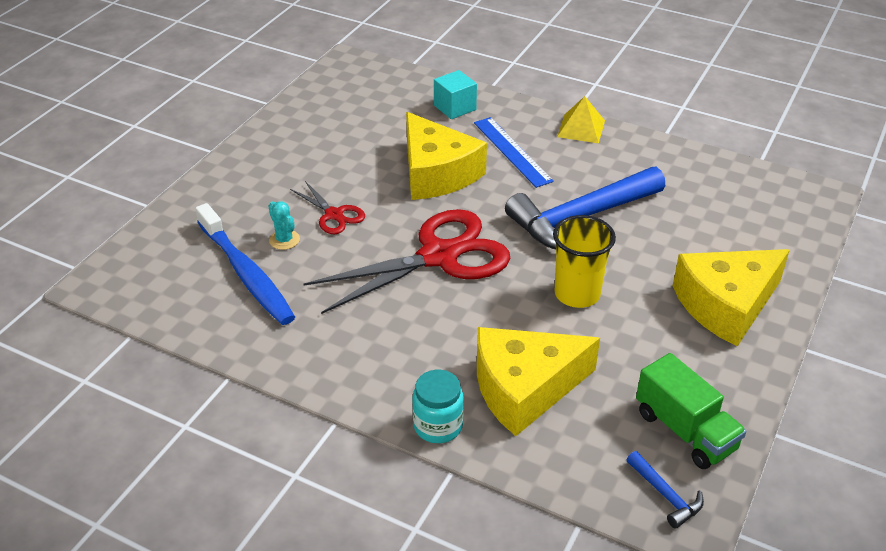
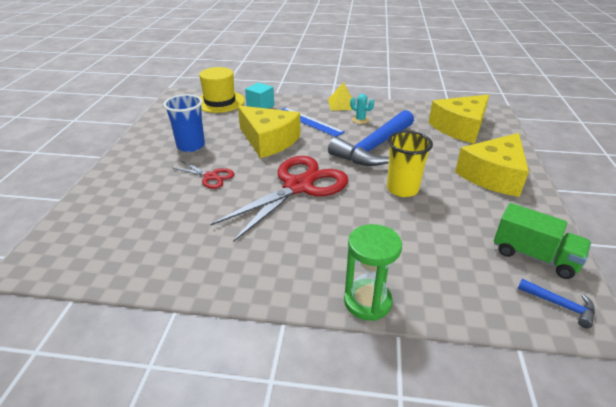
camera: 20 degrees left, 5 degrees down
(246, 273) = (160, 228): blue toothbrush -> none
(284, 240) = (181, 199): turquoise cactus -> turquoise cactus (360, 120)
(328, 159) = (191, 146): none -> blue cup
(399, 87) = (220, 102): none -> yellow hat
(438, 426) = (367, 301): turquoise jar -> green hourglass
(524, 388) = (411, 257): yellow cheese -> yellow cheese (460, 128)

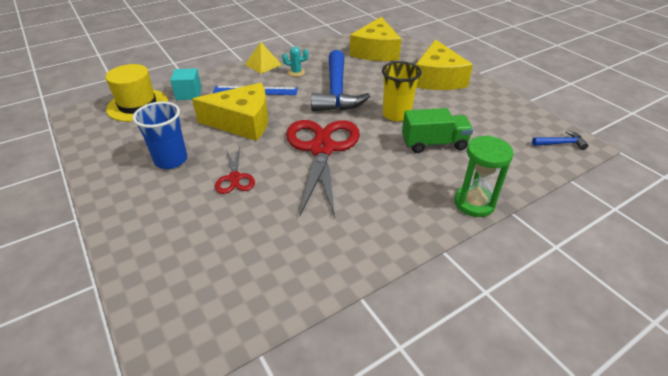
camera: 40 degrees left, 5 degrees up
(211, 177) = (235, 178): red scissors -> red scissors turned 90 degrees clockwise
(534, 256) = (518, 121): green truck -> green truck (434, 143)

